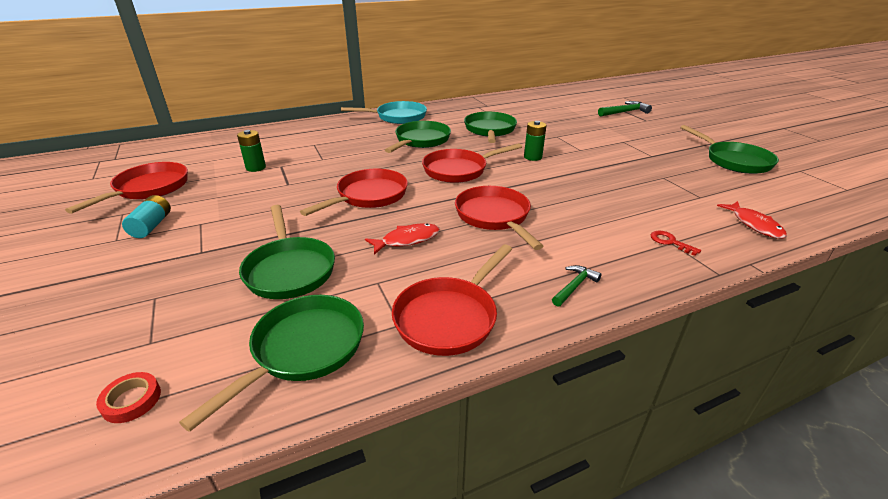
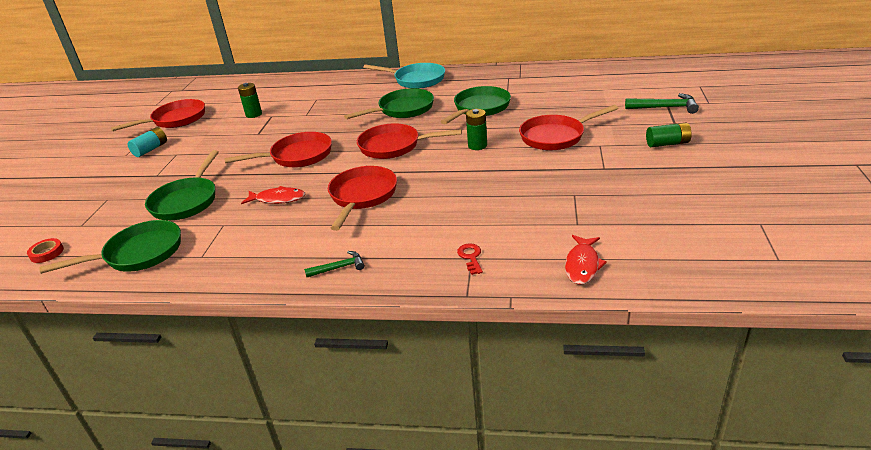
camera: 35 degrees right, 0 degrees up
(449, 317) = (233, 261): red pan -> red pan (556, 136)
(664, 133) = (667, 144): none -> green battery
(733, 161) = (693, 193): green pan -> none

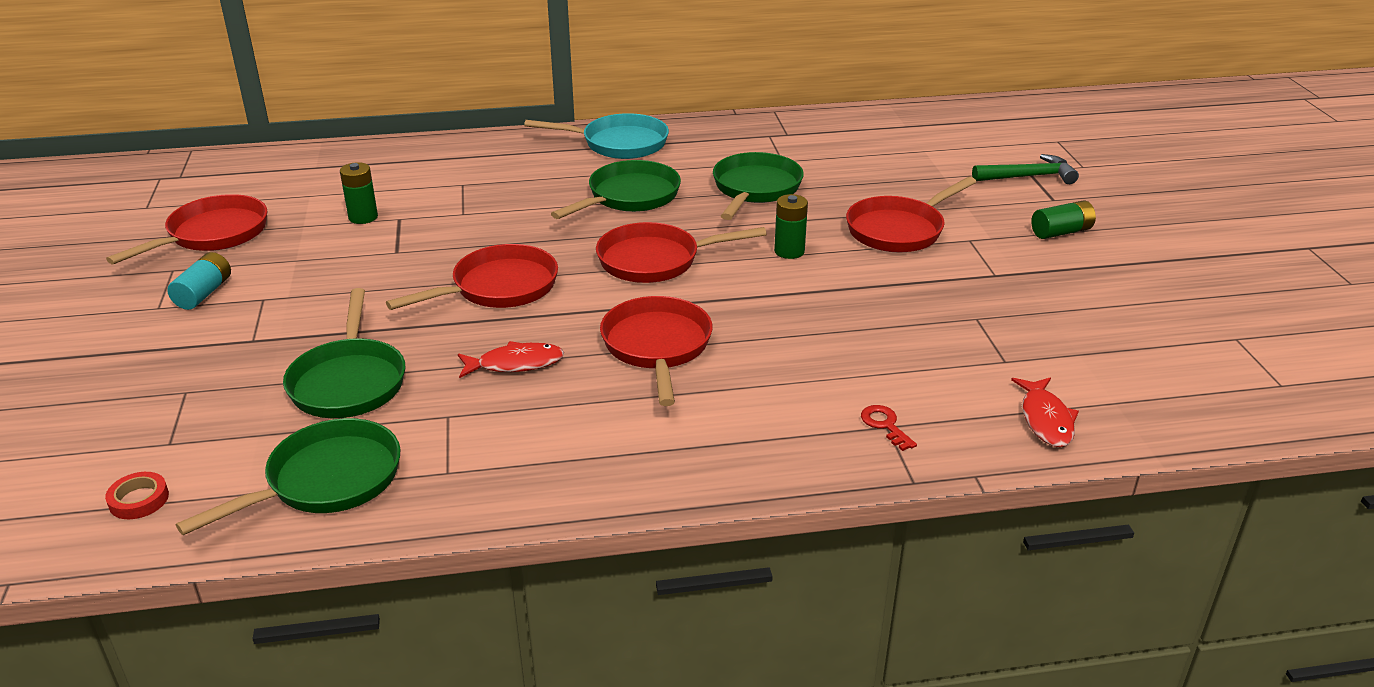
camera: 20 degrees left, 0 degrees up
(339, 267) = (695, 464): green hammer -> none

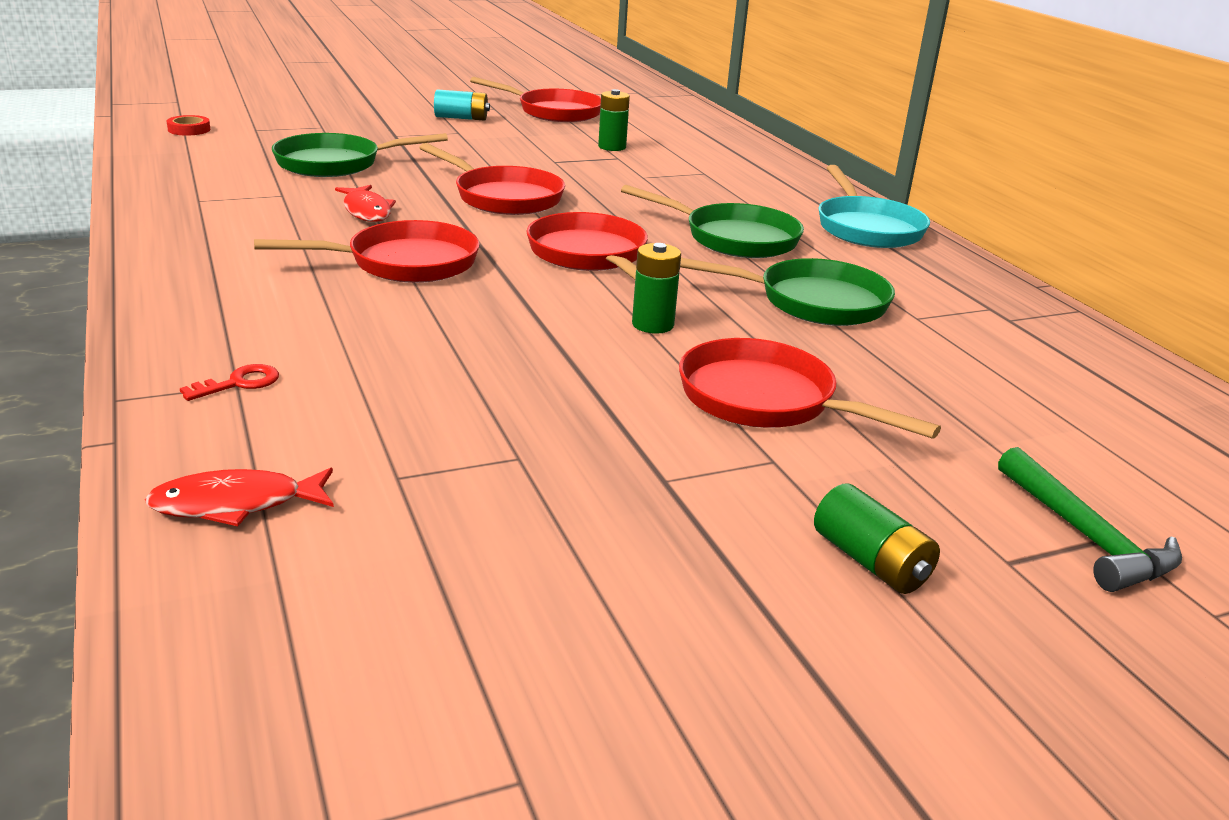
camera: 75 degrees right, 5 degrees down
(326, 481) = (196, 168): green pan -> none

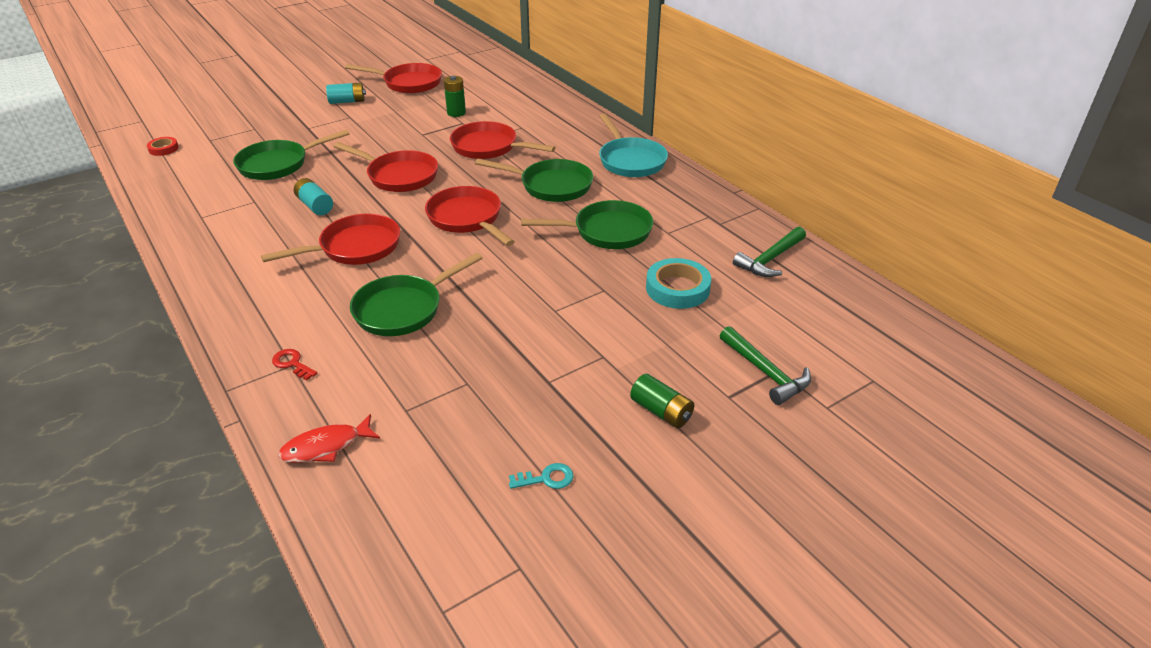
camera: 10 degrees left, 10 degrees up
(239, 383) = (292, 364): red key -> red key turned 90 degrees counterclockwise
(366, 211) = (315, 206): red fish -> turquoise battery
(449, 344) = (403, 309): none -> green pan
(620, 629) = (546, 478): none -> turquoise key
(652, 325) = (517, 269): green battery -> none
(766, 400) = (592, 314): red pan -> red pan (489, 147)
(925, 390) = (677, 288): none -> turquoise tape
(1098, 377) = (770, 259): none -> green hammer

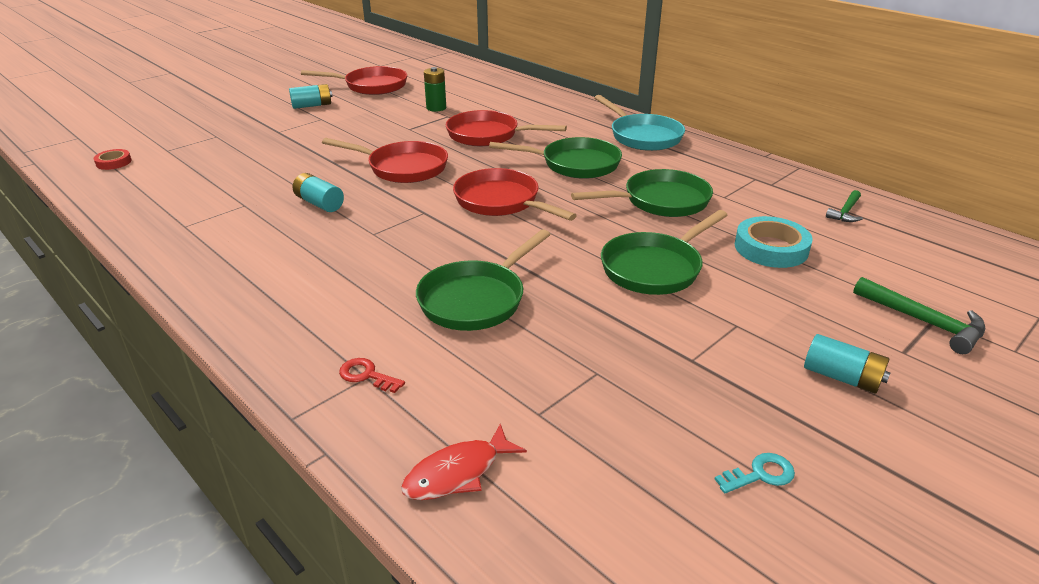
camera: 10 degrees left, 5 degrees down
(278, 164) = (258, 167): green pan -> green pan (655, 268)
(355, 248) = (386, 241): red pan -> none
(661, 411) = (842, 377): green battery -> turquoise battery
(770, 259) = (845, 212): green hammer -> green hammer, size x0.63

